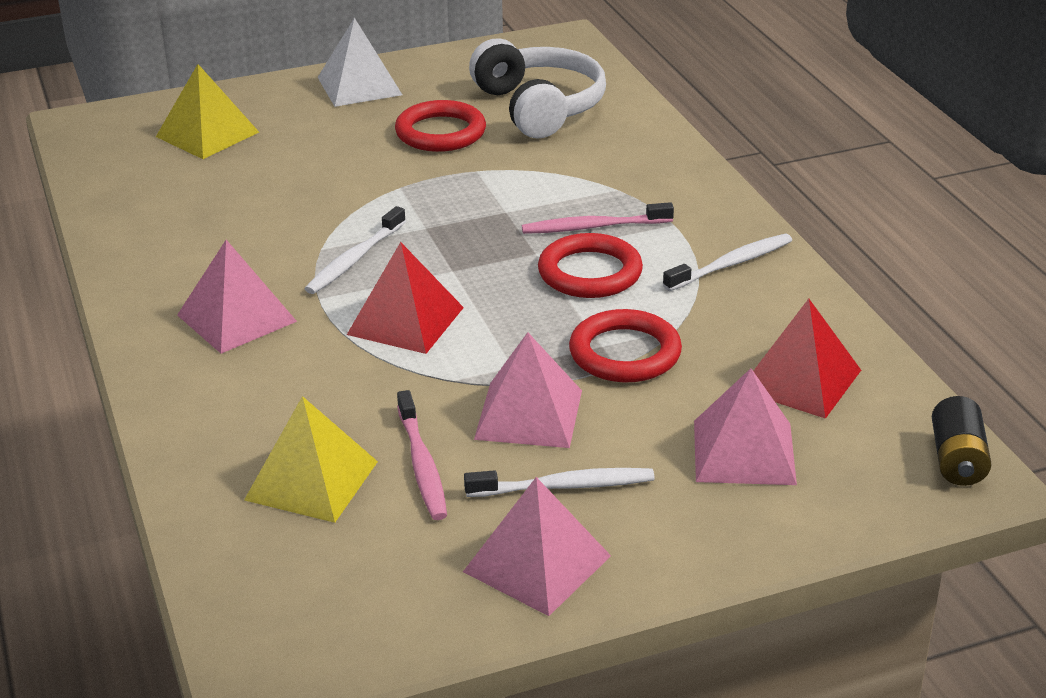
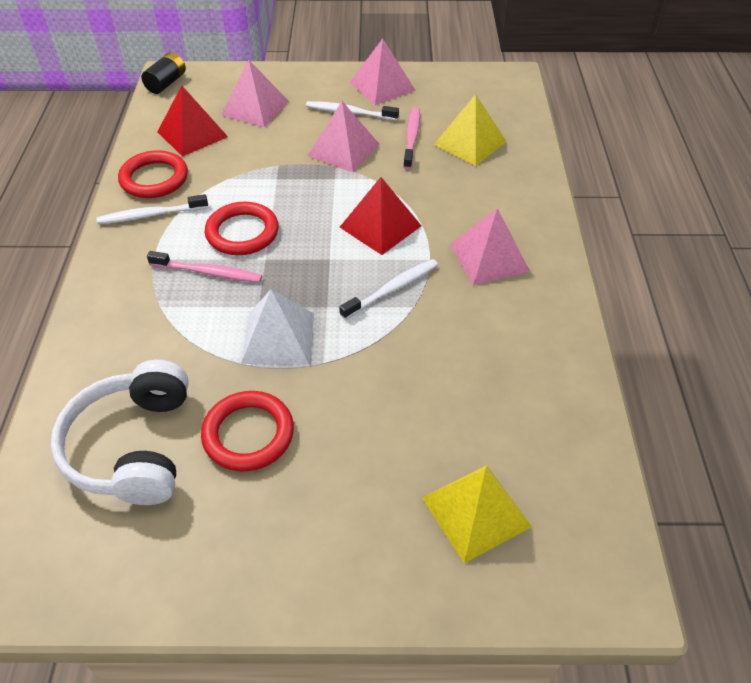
camera: 160 degrees left, 15 degrees up
(359, 86) = (285, 561): white pyramid -> white pyramid (278, 338)
(625, 353) = (267, 171): red ring -> red ring (154, 178)

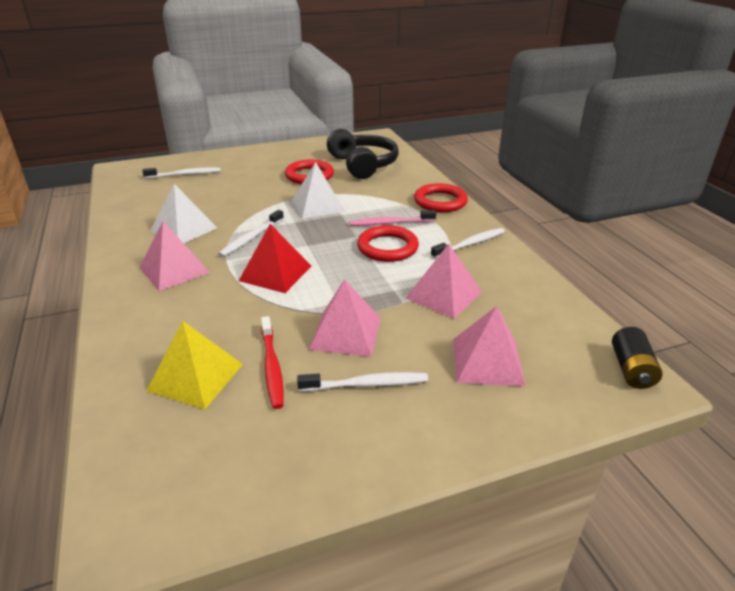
camera: 160 degrees right, 15 degrees down
(133, 447) = (363, 165): white headphones -> black headphones
(154, 178) = (501, 268): red ring -> red ring (440, 201)
(192, 134) = (519, 313): red pyramid -> none
(382, 86) = (344, 445): pink pyramid -> pink pyramid (443, 295)
(411, 138) = (272, 366): pink toothbrush -> red toothbrush
(476, 512) = (184, 174): yellow pyramid -> white toothbrush
(478, 331) = (183, 229): none -> white pyramid

